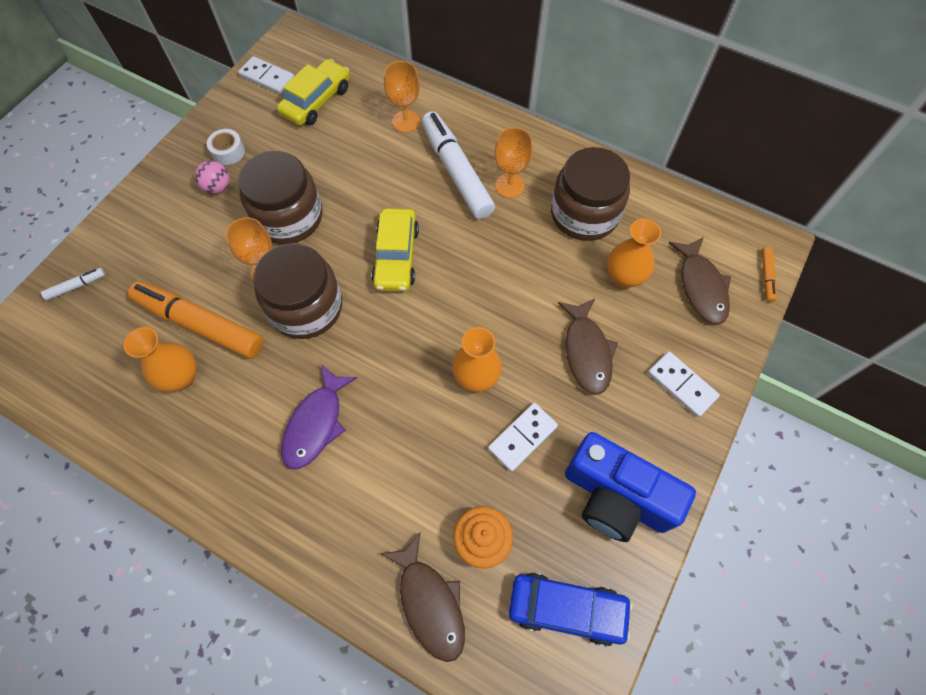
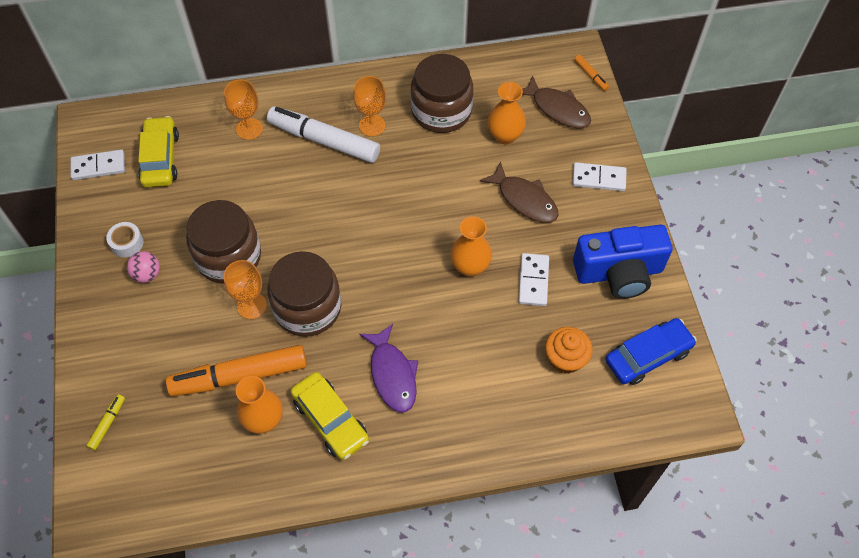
camera: 40 degrees left, 5 degrees down
(76, 286) = (107, 424): white marker -> yellow marker
(396, 256) = (338, 228): yellow car -> yellow car (330, 420)
(430, 603) = (568, 417): brown fish -> none

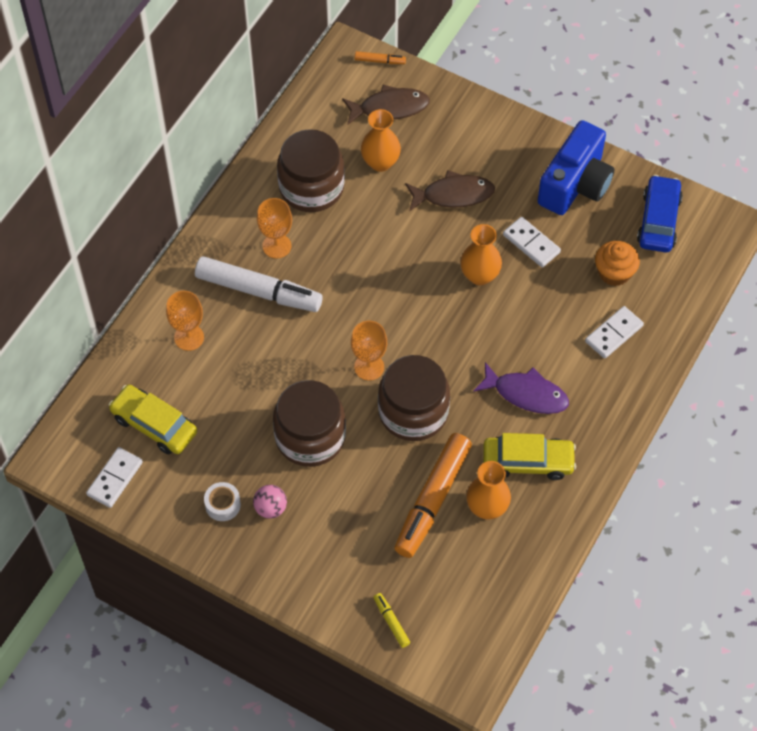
camera: 50 degrees left, 0 degrees up
(251, 305) = (374, 450): orange goblet -> orange goblet (369, 367)
(324, 141) = (258, 291): white marker -> white marker turned 135 degrees counterclockwise
(598, 178) = (482, 132): white domino -> white domino (614, 334)

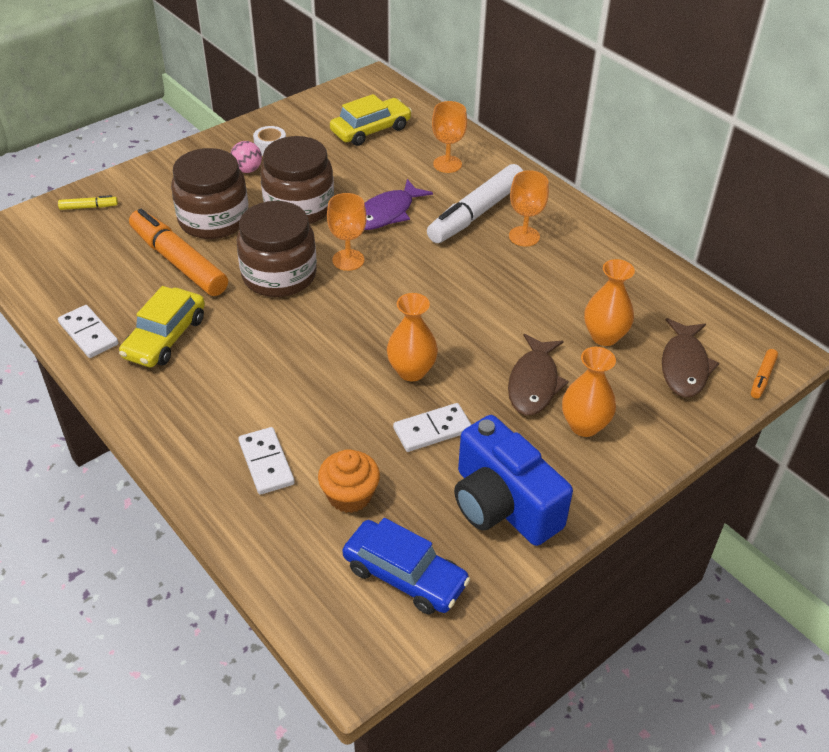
camera: 110 degrees right, 15 degrees down
(115, 479) = (334, 103): white domino -> white domino (88, 334)
(311, 187) = (589, 277): brown jar -> brown jar (213, 219)
(487, 507) = (141, 294): orange vase -> orange vase (584, 425)
(526, 394) = (241, 361): purple fish -> purple fish (386, 213)

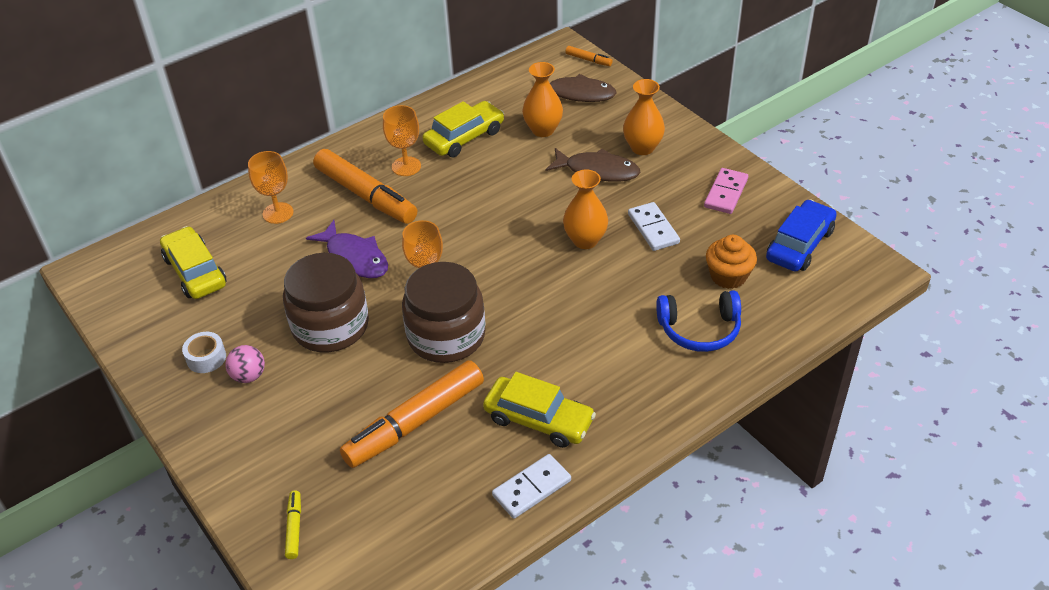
camera: 85 degrees left, 0 degrees up
(213, 219) = (342, 398): brown jar -> none
(266, 463) = (699, 329): white domino -> blue headphones
(476, 213) = (365, 195): white marker -> orange marker
(503, 504) = (725, 193): blue camera -> pink domino
(579, 275) = (464, 137): none -> yellow car

